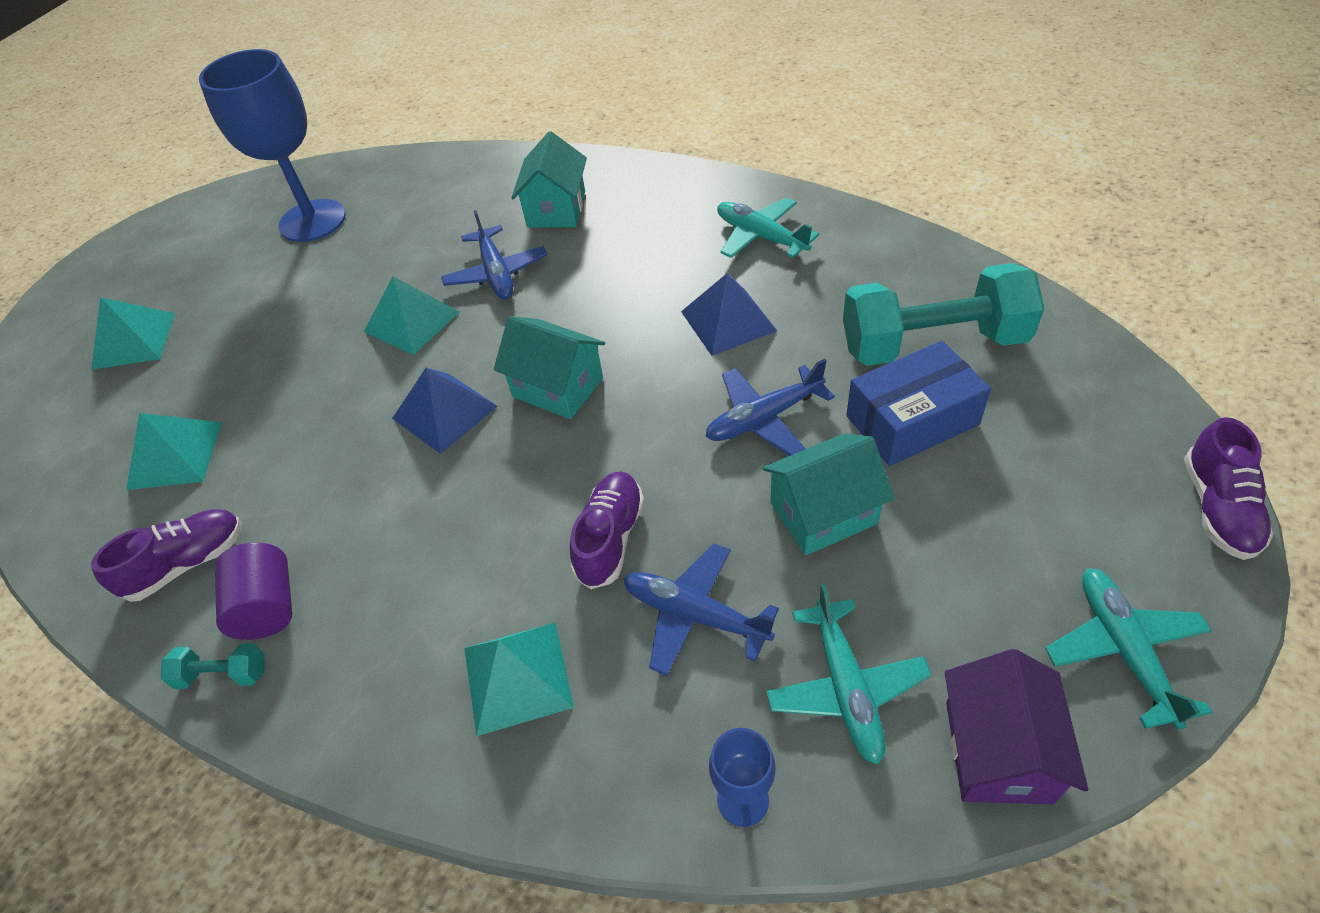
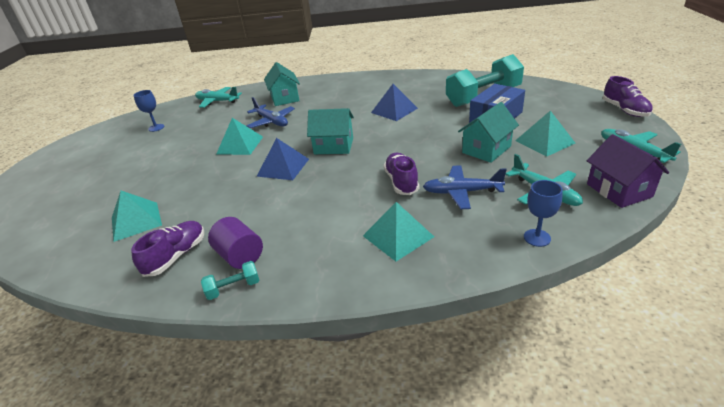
camera: 25 degrees left, 15 degrees down
(134, 340) = (75, 189): turquoise pyramid -> turquoise pyramid (544, 141)
(312, 221) = (156, 128): blue goblet -> blue goblet, size x0.44
(761, 237) = (386, 86): turquoise plane -> turquoise plane (217, 101)
(764, 418) = (436, 131): blue plane -> none

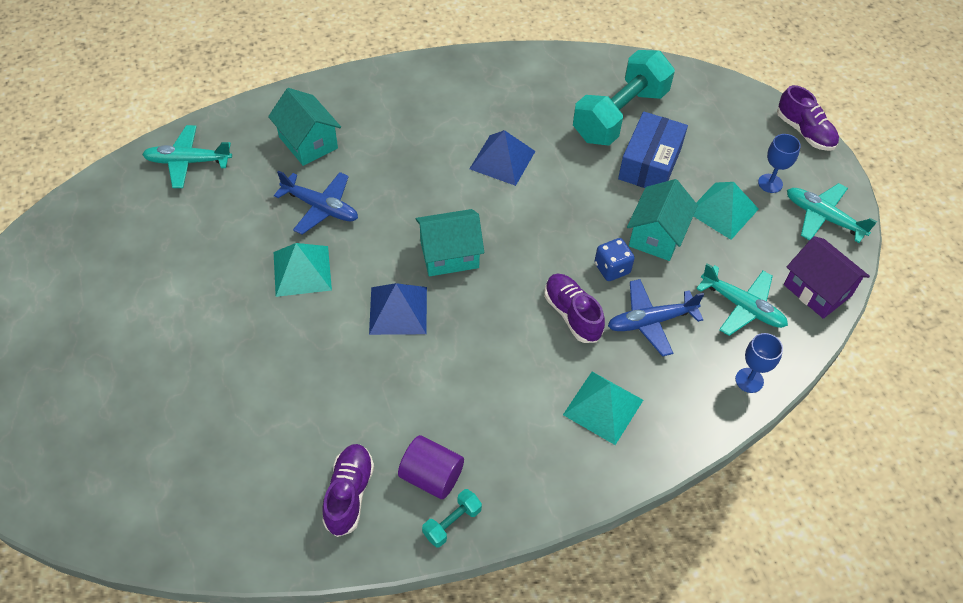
camera: 25 degrees left, 20 degrees up
(136, 221) = (247, 449): turquoise pyramid -> none
(156, 128) = (121, 245): blue goblet -> blue goblet (770, 183)
(444, 162) = (612, 268): none -> blue dice

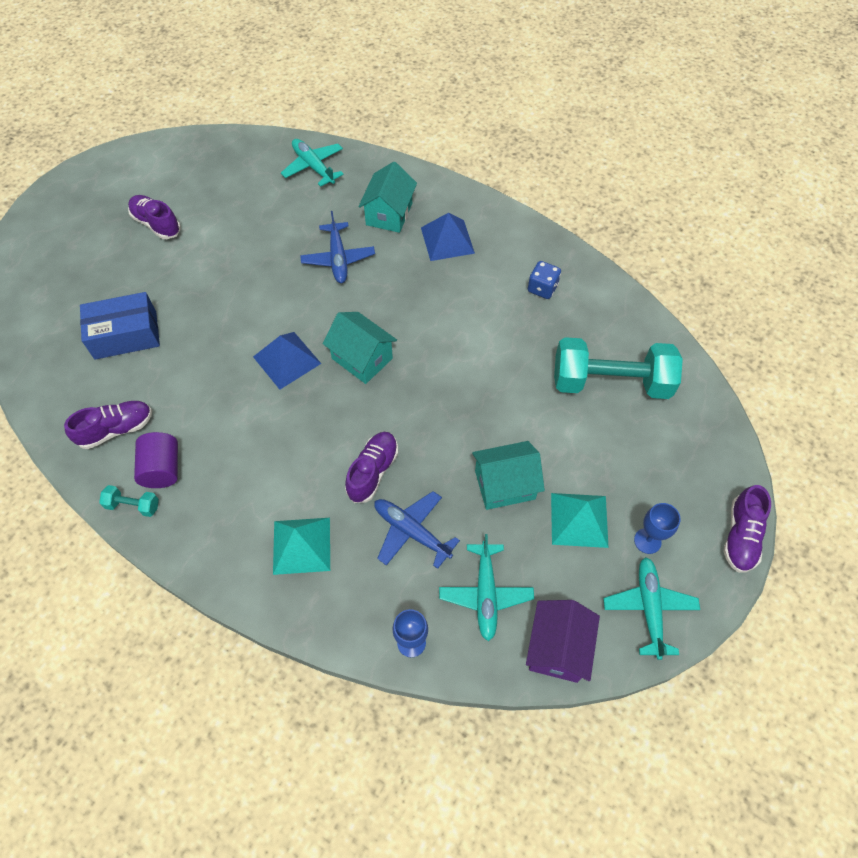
camera: 55 degrees right, 5 degrees up
(117, 326) = (156, 224): none -> purple shoe
(302, 271) = (275, 285): turquoise pyramid -> none
(502, 160) = (483, 334): blue pyramid -> blue pyramid (447, 240)
(612, 268) = (441, 472): blue dice -> blue dice (542, 288)
(650, 163) = (578, 435): blue box -> blue box (126, 335)

